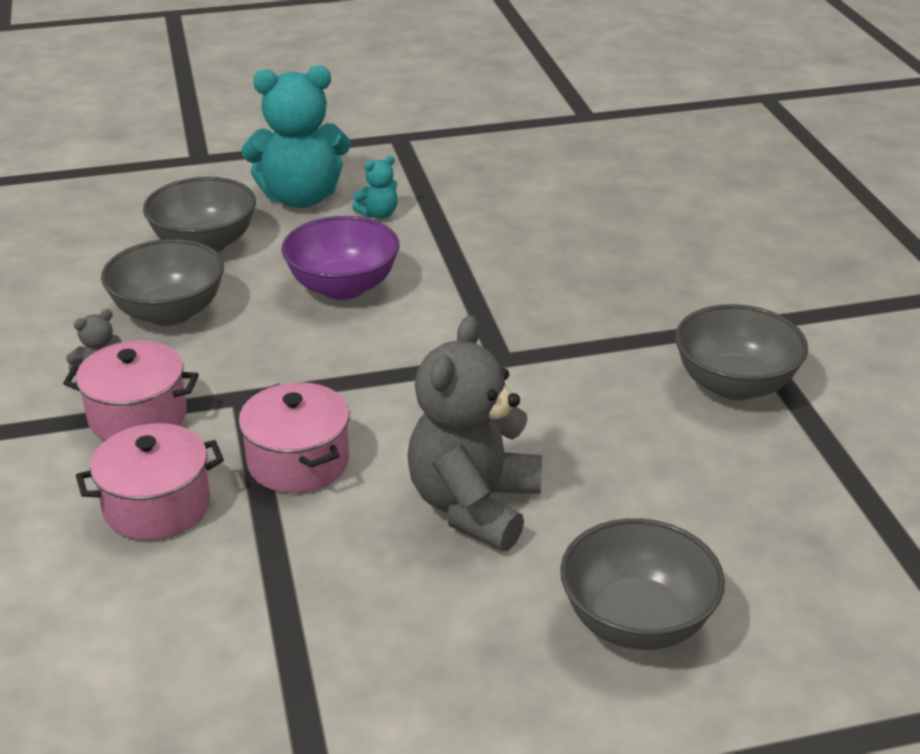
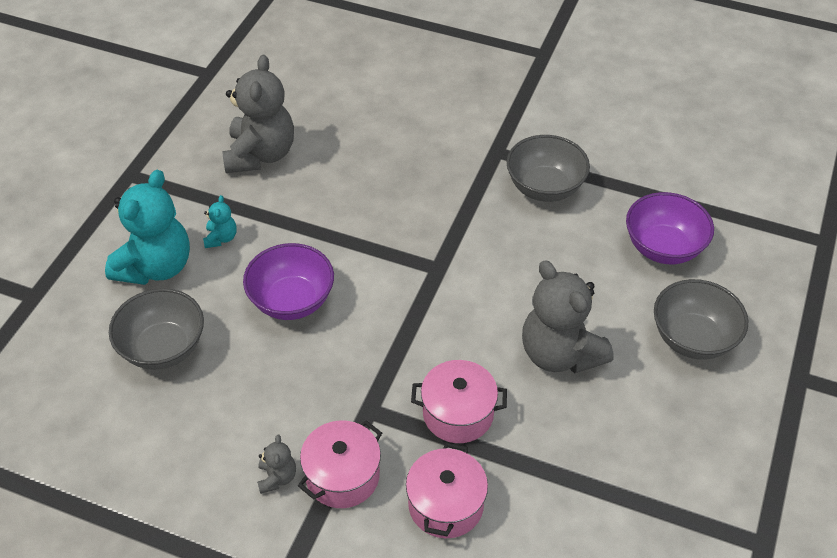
camera: 55 degrees left, 15 degrees up
(169, 312) = (234, 407): grey bowl -> none
(518, 187) = (260, 154): none -> grey teddy bear
(769, 527) = (663, 247): none -> purple bowl

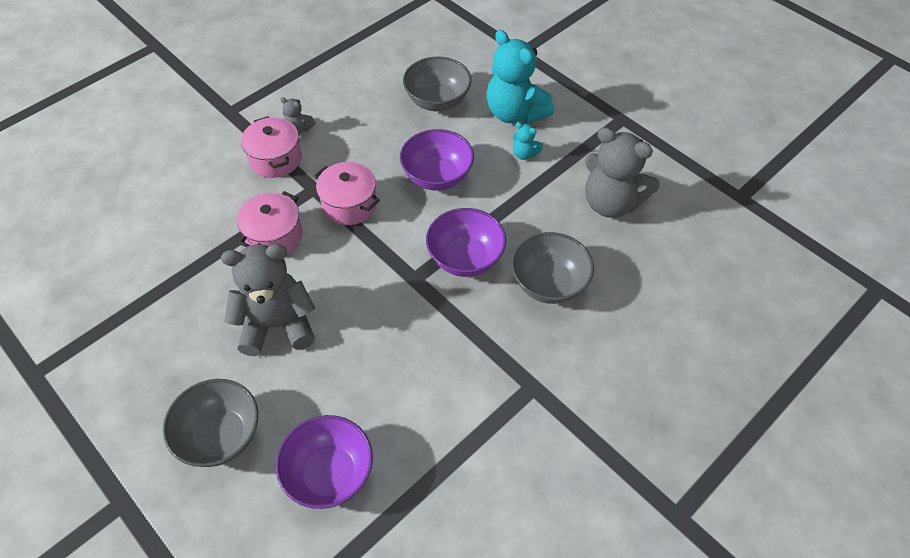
camera: 115 degrees right, 5 degrees up
(391, 238) = (465, 258): none -> purple bowl
(446, 505) = (215, 203): pink pot -> pink pot (349, 205)
(544, 187) = (463, 406): grey bowl -> grey bowl (549, 284)

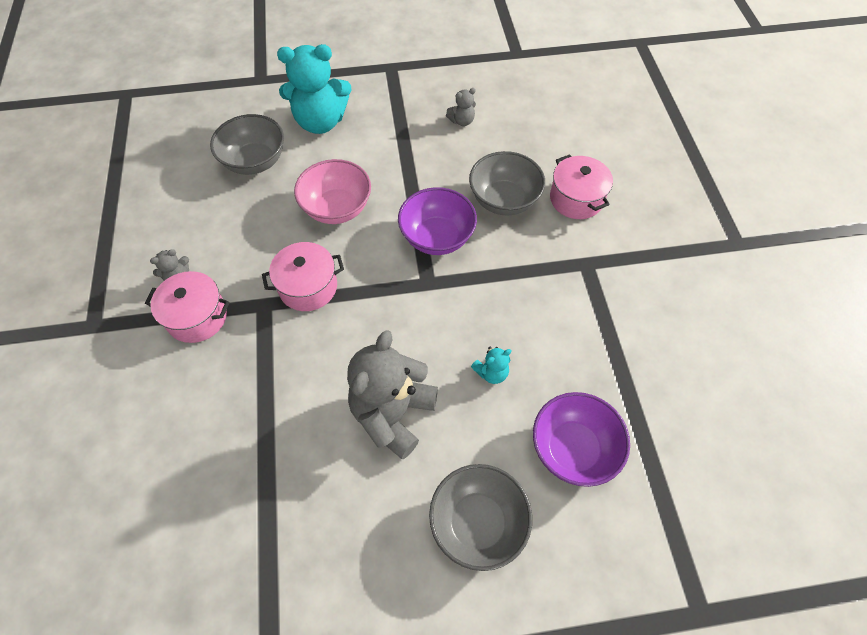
camera: 55 degrees left, 5 degrees up
(274, 236) = (290, 365): pink pot -> pink pot (576, 199)
(437, 176) = (337, 208): purple bowl -> pink bowl
(524, 154) = (368, 141): turquoise teddy bear -> turquoise teddy bear (491, 372)
(611, 203) = (462, 121): grey teddy bear -> grey teddy bear, size x0.44

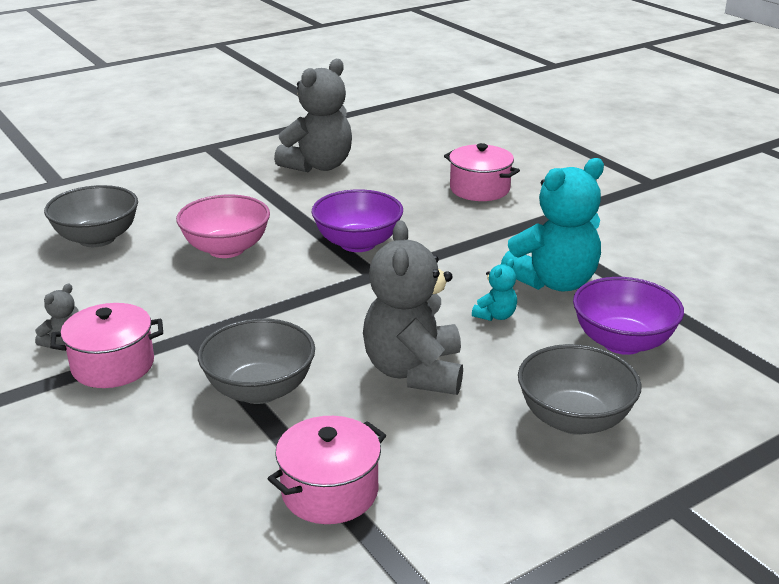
camera: 25 degrees left, 30 degrees down
(308, 287) = (238, 310): pink pot -> pink pot (330, 491)
(320, 122) = (157, 196): turquoise teddy bear -> turquoise teddy bear (554, 282)
(462, 121) = (318, 166): grey teddy bear -> grey teddy bear, size x2.26
(503, 200) = (407, 205): grey bowl -> grey bowl (260, 390)

